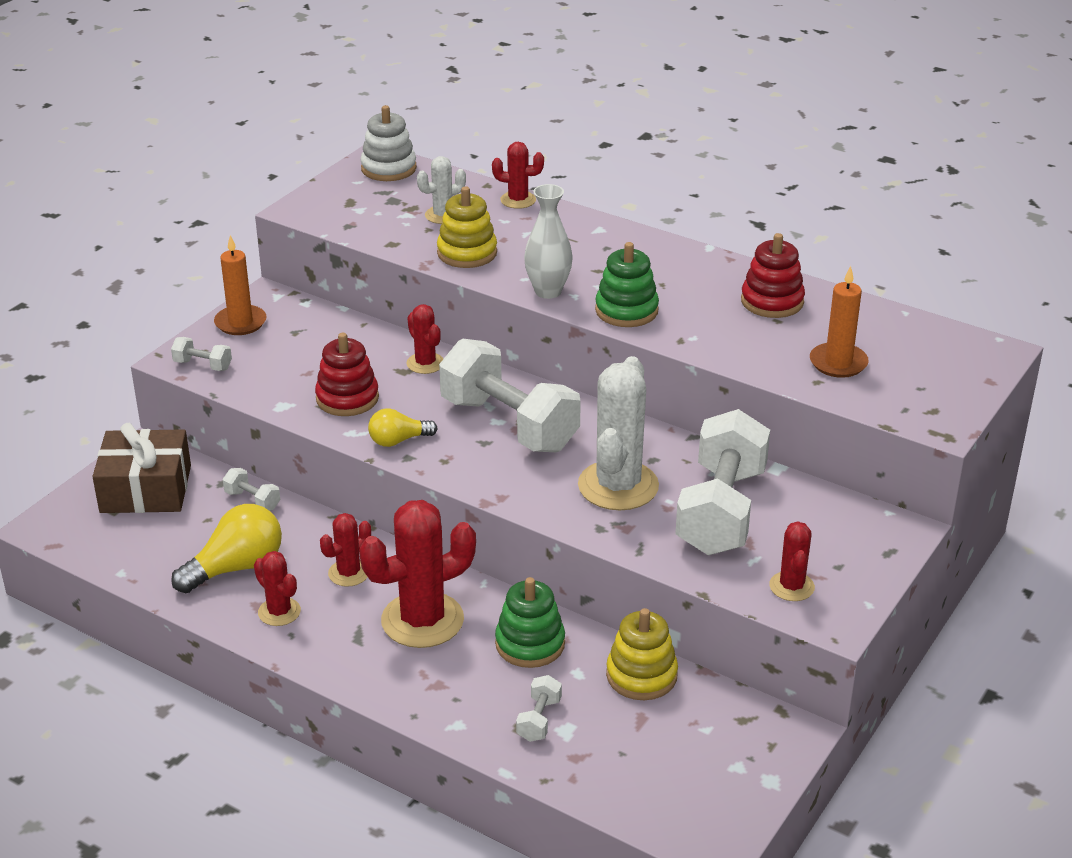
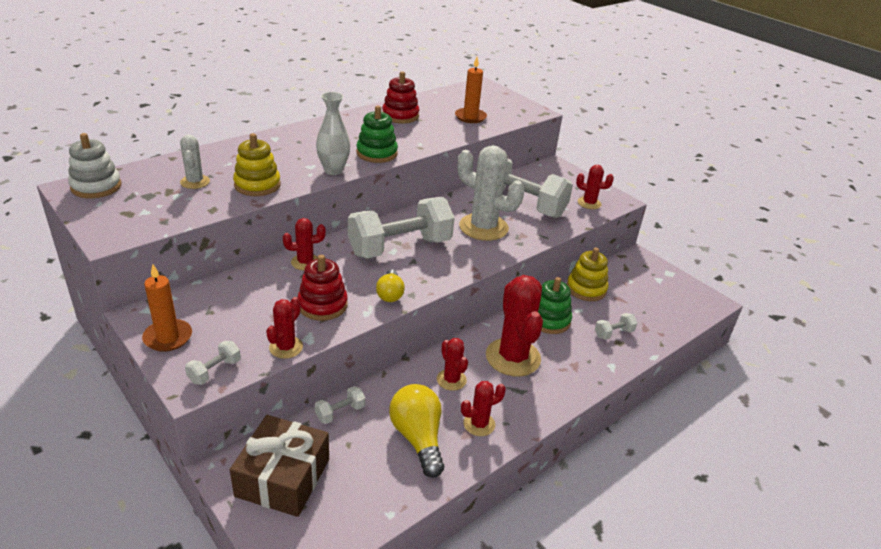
camera: 75 degrees left, 0 degrees up
(518, 200) = (207, 153): red cactus -> red cactus (286, 347)
(539, 720) = (613, 333): white dumbbell -> white dumbbell turned 60 degrees counterclockwise

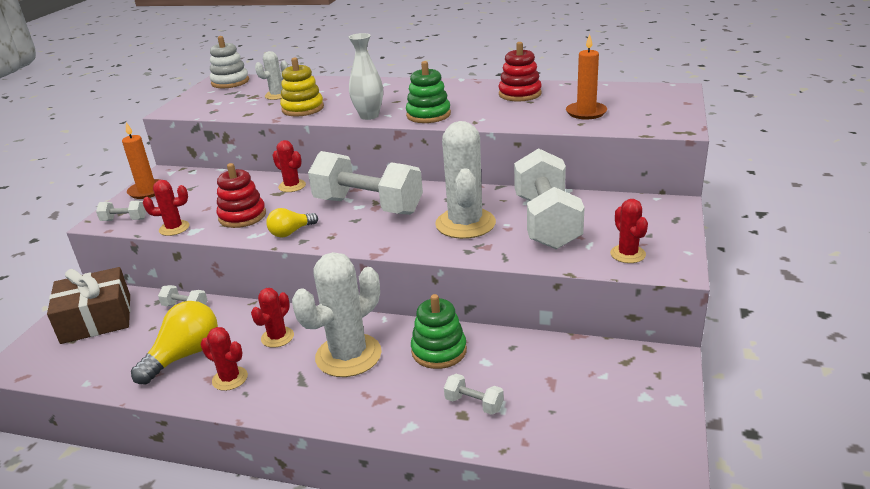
camera: 60 degrees right, 5 degrees down
(513, 357) = (348, 355): red cactus -> white cactus
(586, 289) = (533, 351): yellow stacking toy -> none

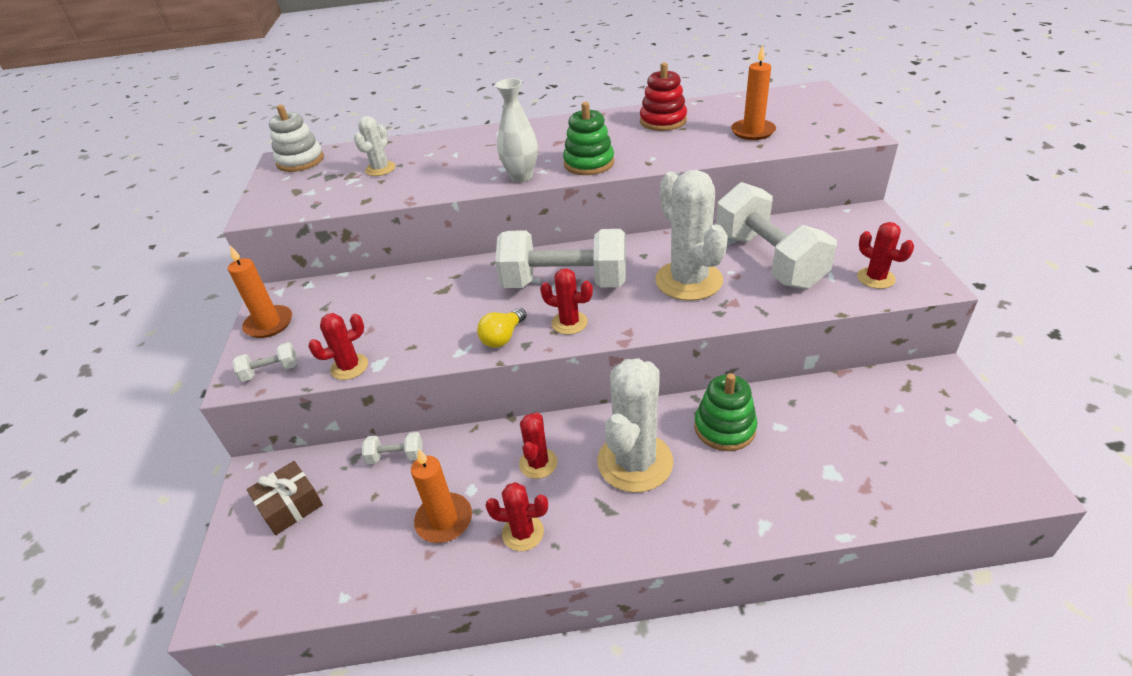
camera: 20 degrees left, 10 degrees up
(96, 319) = (290, 505): brown gift -> brown gift, size x0.62
(184, 355) = (444, 520): yellow light bulb -> orange candle
(242, 216) = (425, 330): red stacking toy -> none
(292, 186) = (453, 277): red cactus -> red cactus (569, 323)
(303, 109) = (430, 181): yellow stacking toy -> none
(474, 404) = (806, 478): white dumbbell -> none

